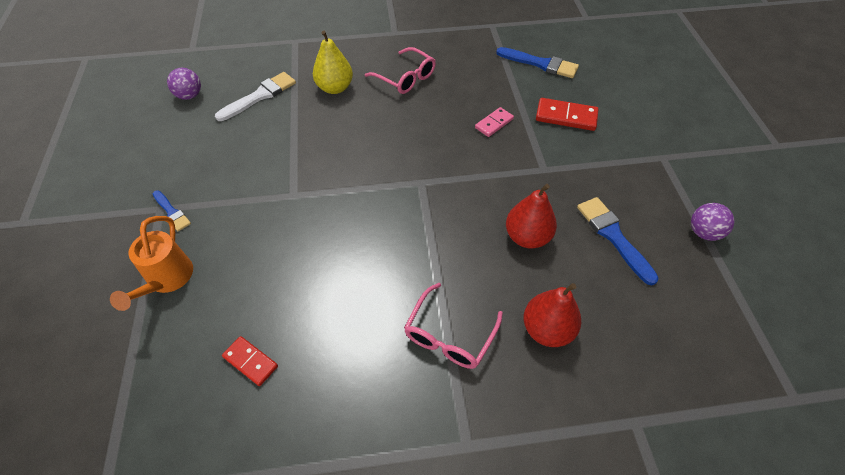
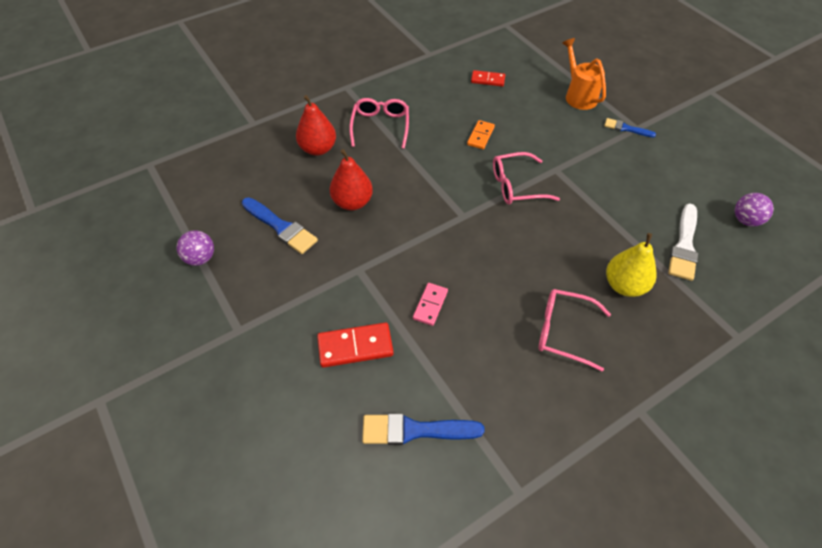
camera: 155 degrees right, 0 degrees up
(335, 267) = (480, 136): none -> orange domino
(346, 192) = (516, 186): none -> pink glasses

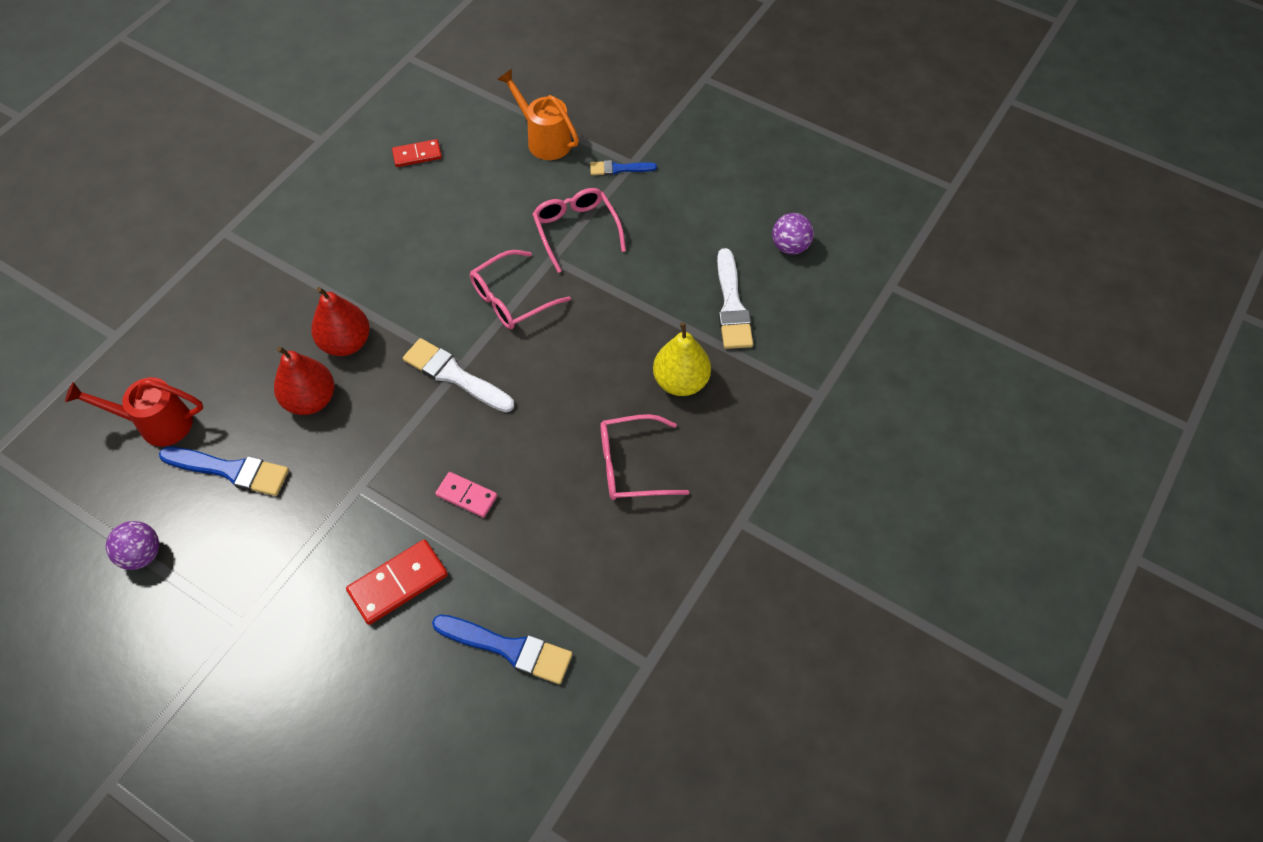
camera: 25 degrees left, 5 degrees up
(251, 182) = (157, 424): none -> red watering can
(318, 149) = (228, 341): red pear -> red pear (346, 343)
(380, 126) = (300, 276): pink glasses -> pink glasses (576, 230)
(415, 430) = (509, 648): blue brush -> blue brush turned 135 degrees counterclockwise
(430, 305) = (466, 496): pink domino -> pink domino turned 60 degrees counterclockwise
(455, 221) = (454, 375): none -> white brush
(480, 136) = (440, 244): orange domino -> none

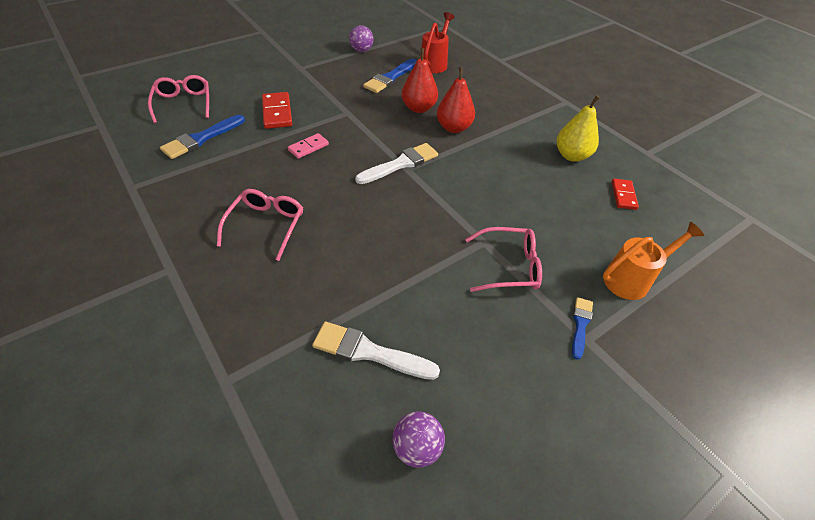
camera: 110 degrees right, 10 degrees down
(512, 299) = (452, 207): pink glasses -> pink glasses (183, 104)
(681, 381) = (314, 280): yellow pear -> yellow pear (571, 156)

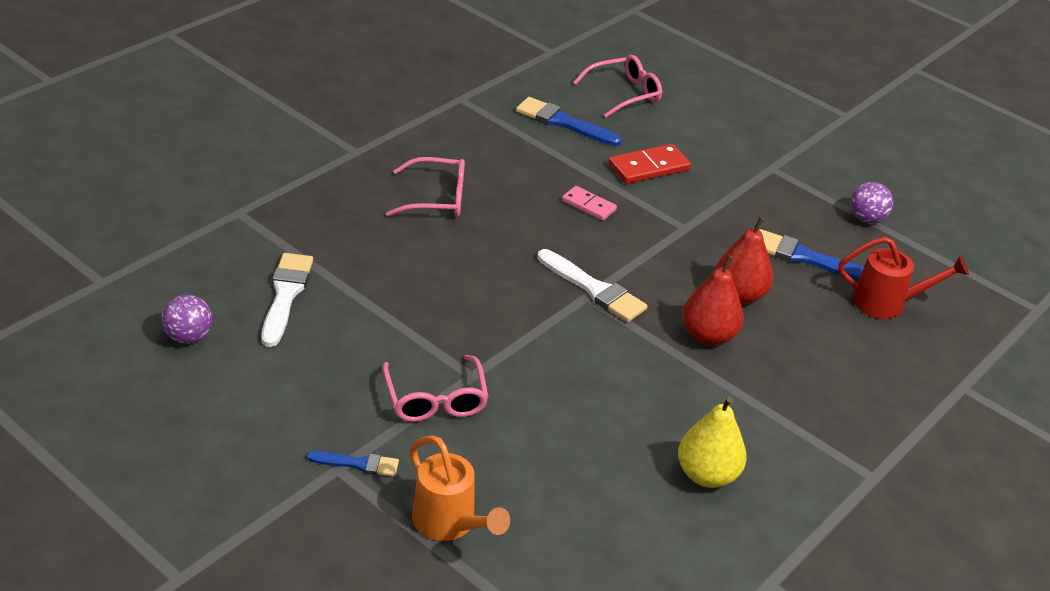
camera: 75 degrees right, 10 degrees down
(623, 195) = (630, 534): red domino -> none

